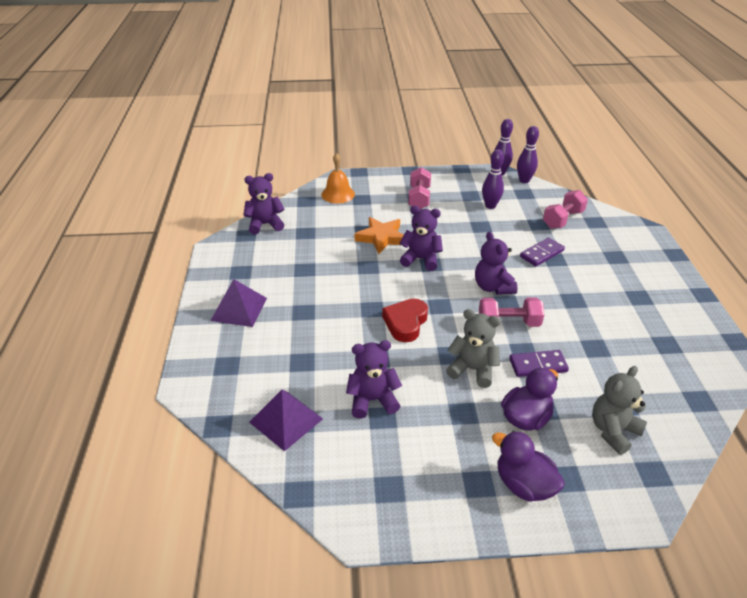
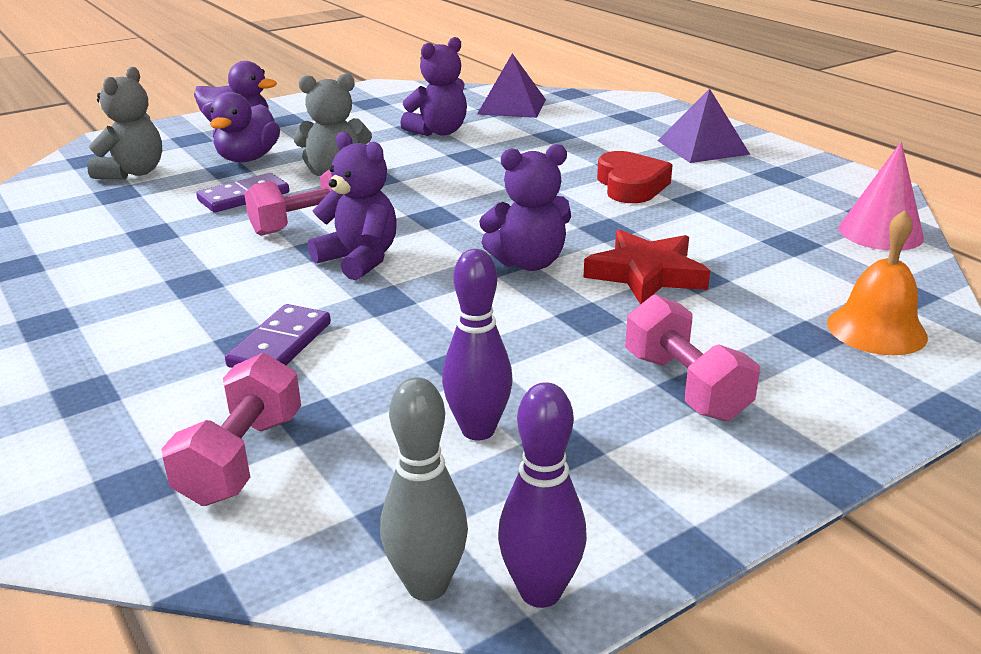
camera: 150 degrees right, 10 degrees down
(265, 224) = (880, 232): purple teddy bear -> pink cone
(381, 238) = (646, 274): orange star -> red star
(405, 323) = (466, 188): red heart -> red heart (631, 185)
(524, 180) = (427, 585): purple bowling pin -> grey bowling pin

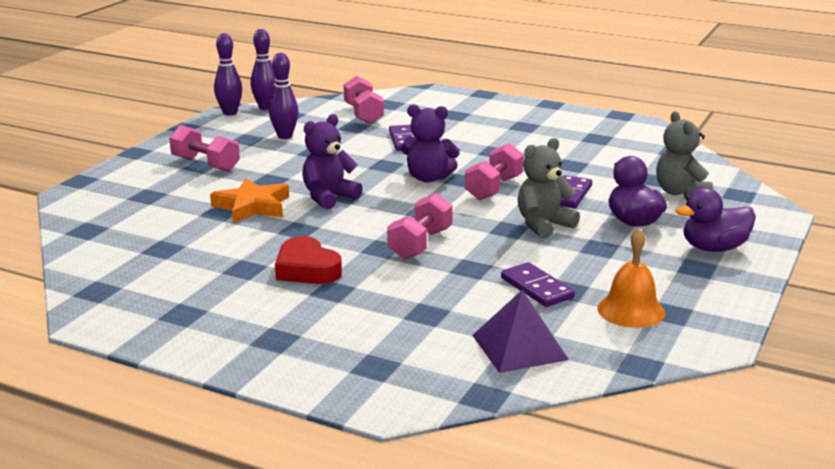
camera: 150 degrees right, 5 degrees down
(427, 585) = (265, 107): grey bowling pin -> purple bowling pin
(438, 132) = (537, 288): purple teddy bear -> purple domino
(487, 183) = (420, 244): none -> pink dumbbell
(646, 274) = (252, 206): red star -> orange star
(702, 147) = (268, 333): purple pyramid -> none
(876, 329) = (109, 206): orange bell -> orange bell (631, 310)
(880, 232) = (95, 271): pink cone -> none

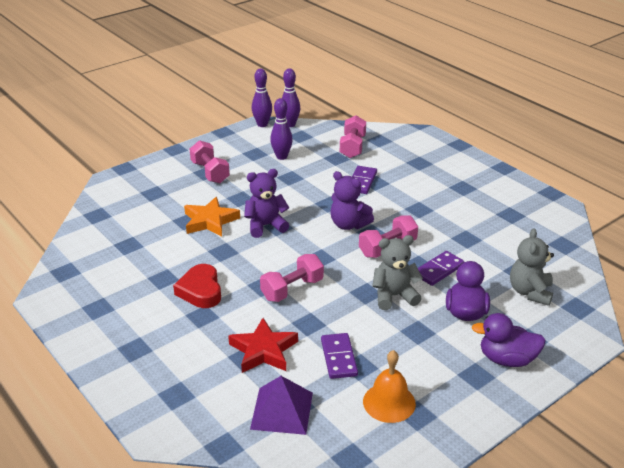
camera: 25 degrees right, 10 degrees up
(442, 302) = (263, 350): none -> red star

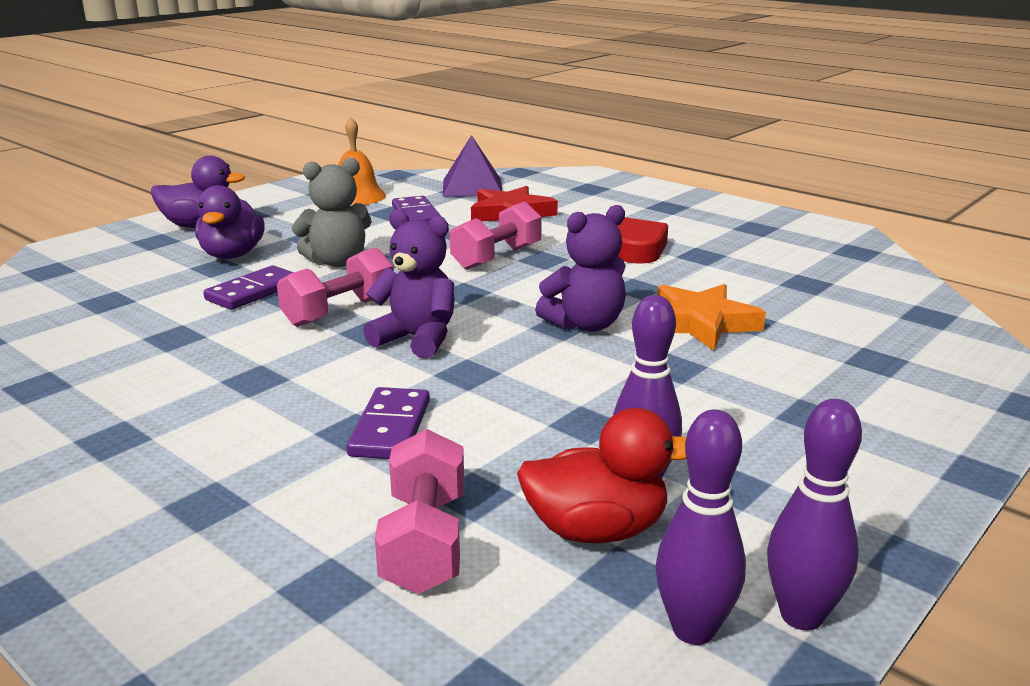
camera: 170 degrees right, 10 degrees down
(210, 172) = (801, 415): pink dumbbell -> none
(303, 145) = (596, 530): none -> red duck
(530, 292) = (111, 279): grey teddy bear -> none

